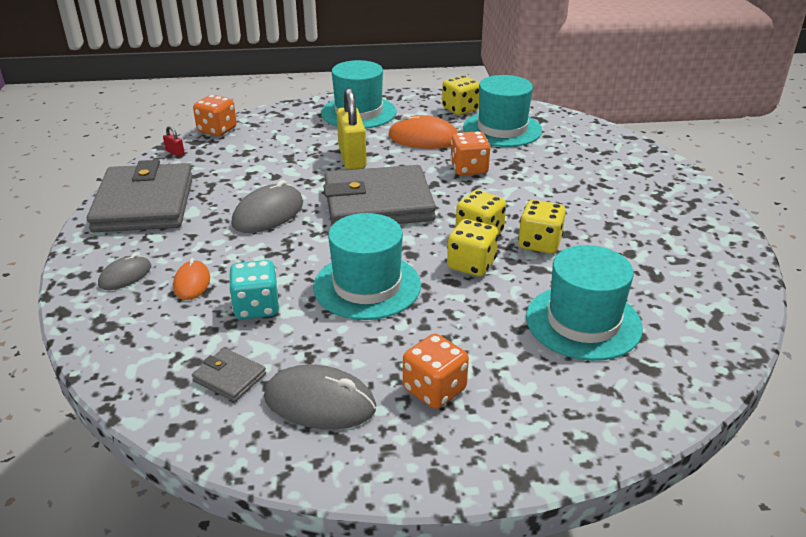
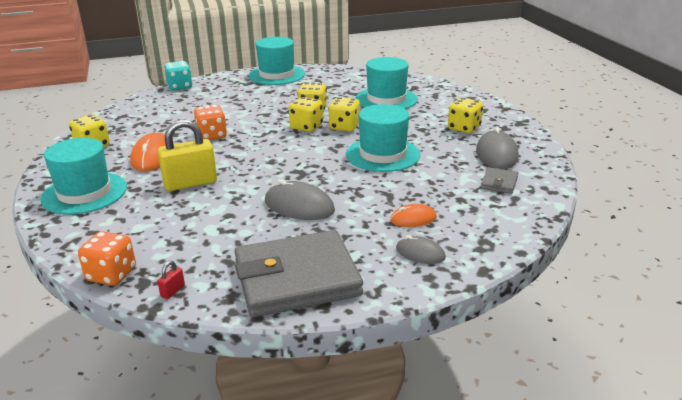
camera: 100 degrees left, 5 degrees down
(257, 307) = (427, 187): turquoise dice -> turquoise dice (180, 87)
(378, 203) = (272, 163): grey wallet -> none
(434, 390) = (464, 128): orange dice -> yellow dice
(502, 129) = (139, 128): turquoise hat -> turquoise hat (276, 75)

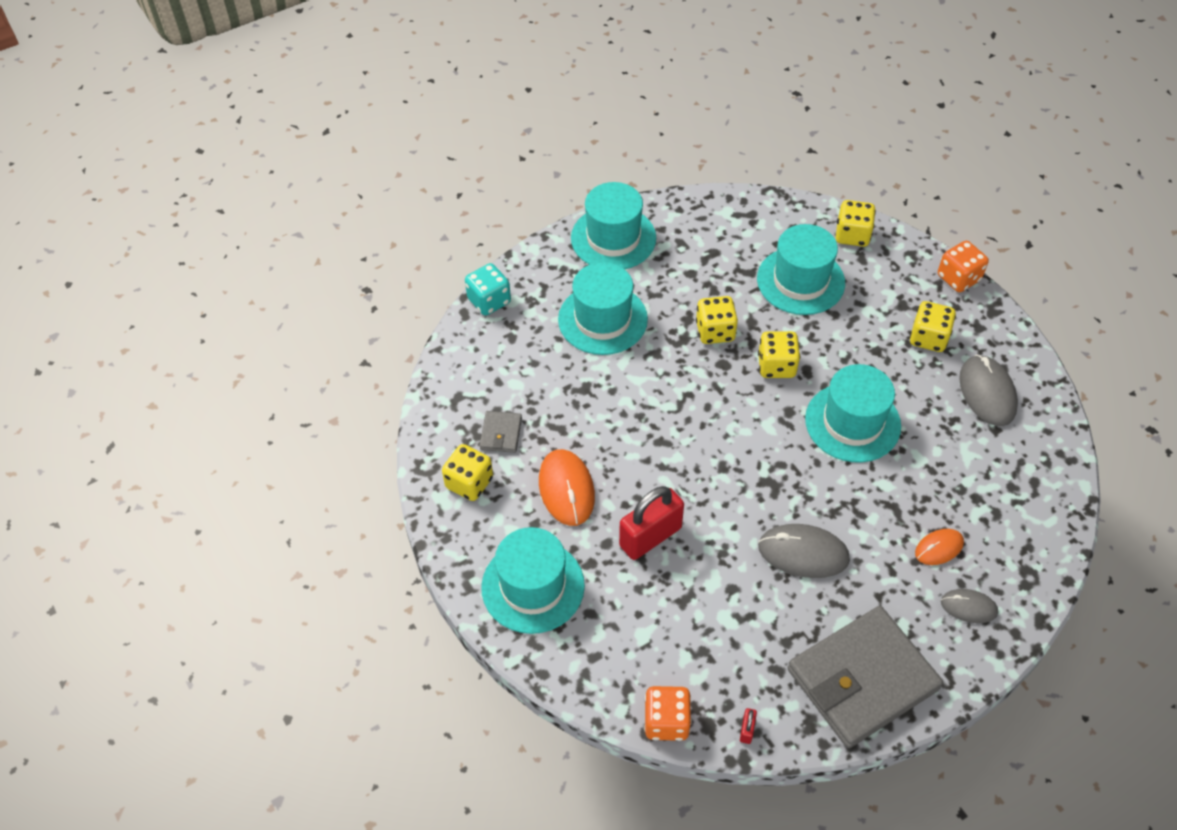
camera: 15 degrees left, 25 degrees up
(190, 183) = (650, 537): yellow padlock -> red padlock
(212, 135) = (613, 423): orange dice -> orange dice (958, 278)
(243, 99) = (602, 319): none -> turquoise hat
(306, 127) = (727, 376): yellow dice -> yellow dice (852, 235)
(499, 183) = (1008, 455): grey wallet -> grey wallet (501, 433)

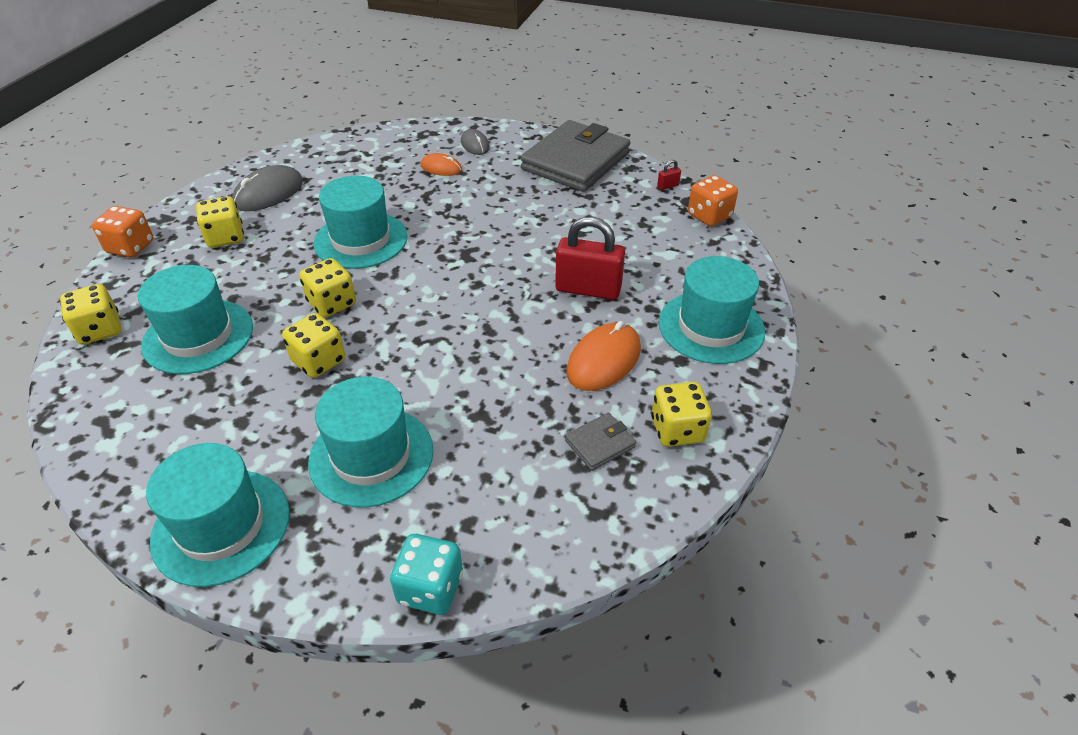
camera: 130 degrees left, 10 degrees down
(803, 553) = (511, 216): grey mouse -> none
(862, 679) = (576, 161): grey wallet -> grey wallet turned 75 degrees counterclockwise

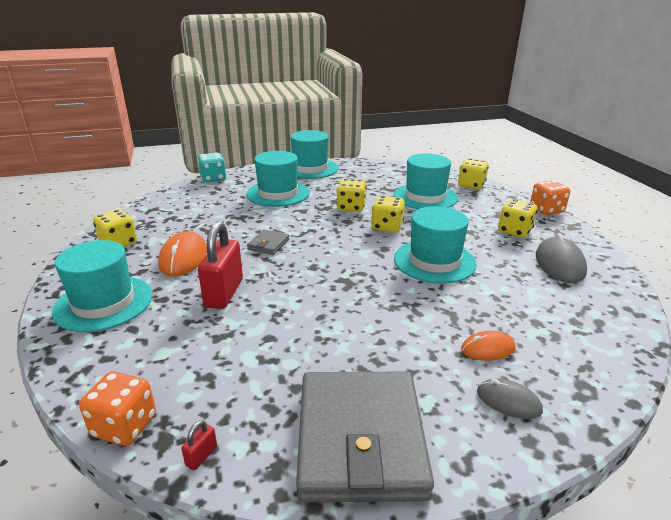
camera: 145 degrees right, 15 degrees down
(588, 289) = (224, 293): red padlock -> red padlock turned 60 degrees counterclockwise
(600, 444) = (164, 226): grey wallet -> grey wallet (268, 244)

